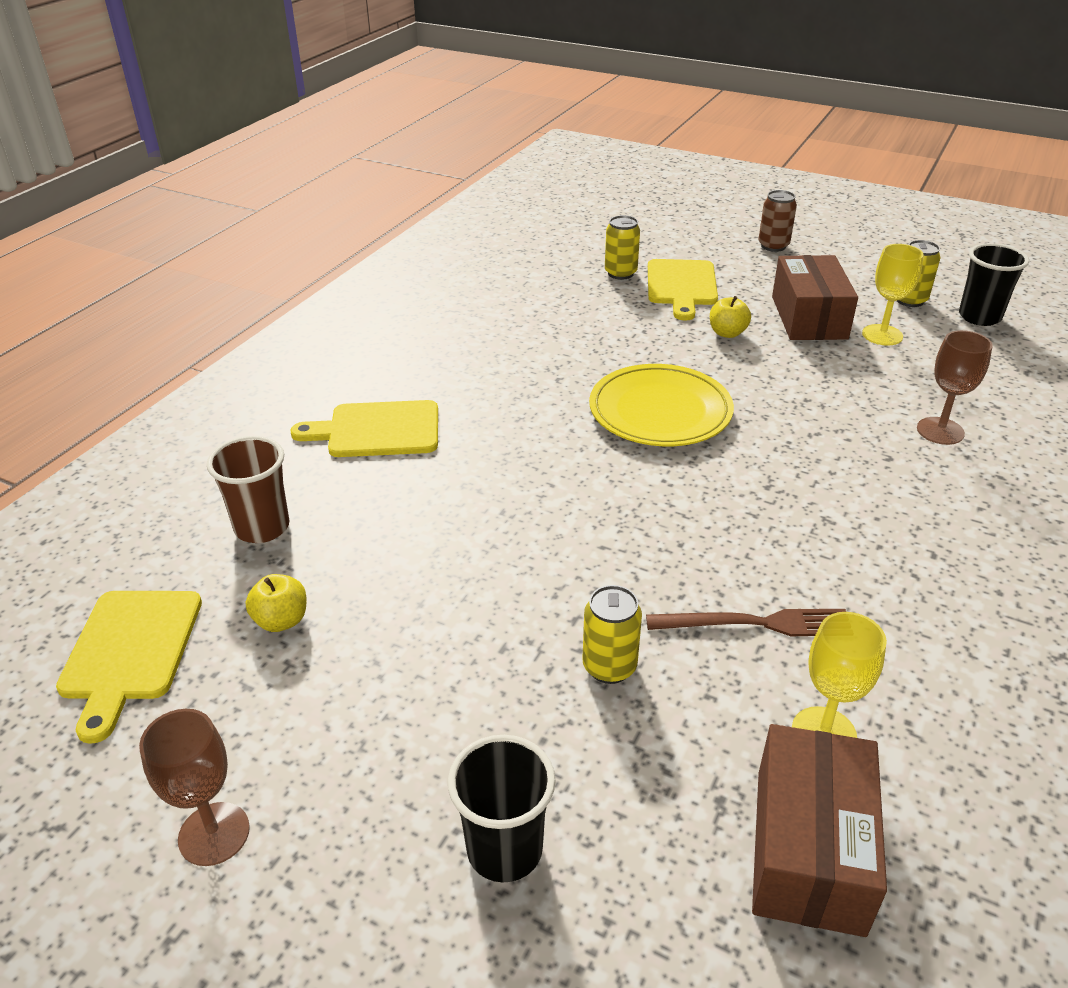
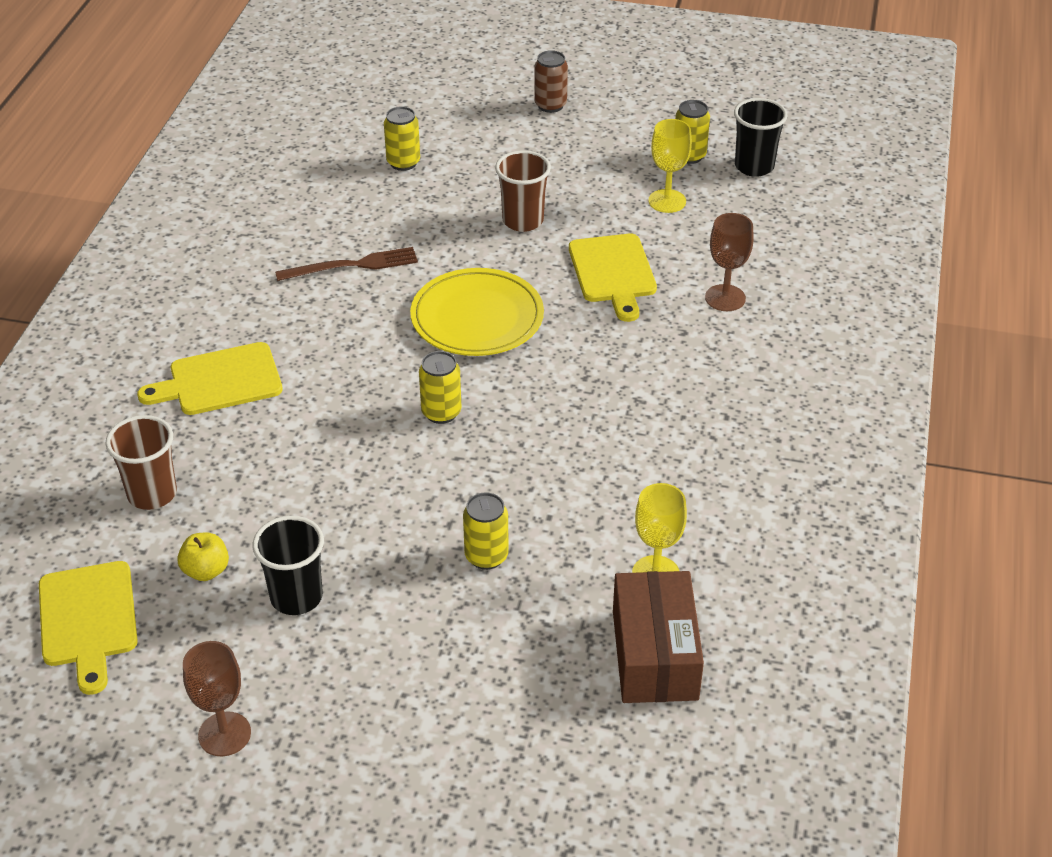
camera: 15 degrees left, 5 degrees up
(504, 850) = (443, 699): black cup -> black cup (296, 597)
(598, 496) = (441, 412): none -> yellow can
(681, 286) = (468, 170): yellow cutting board -> yellow cutting board (613, 272)
(727, 333) = (523, 221): yellow apple -> brown cup
(756, 623) = (594, 500): brown fork -> brown fork (352, 265)
(808, 317) = (597, 190): brown box -> none

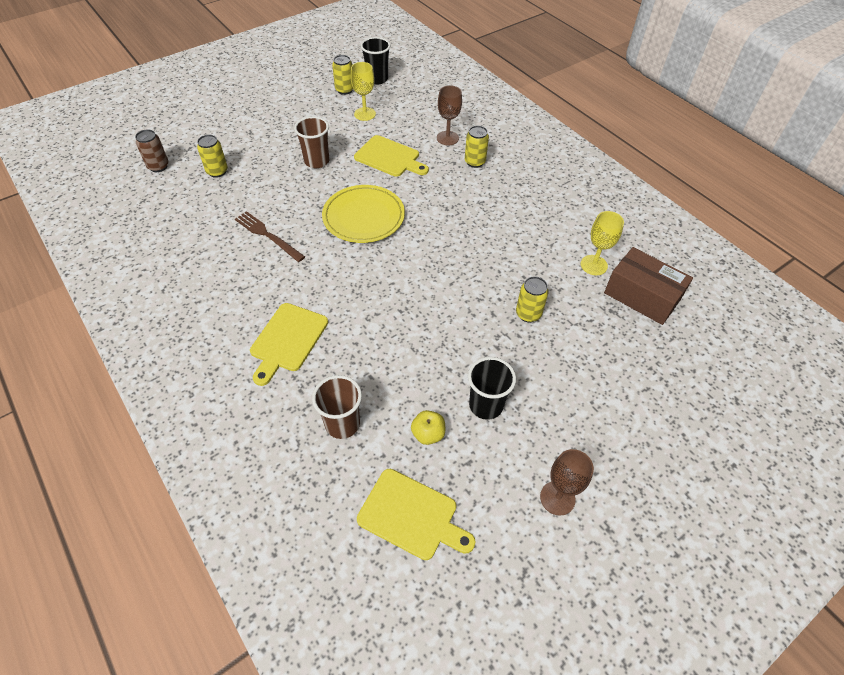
camera: 50 degrees left, 10 degrees up
(352, 265) = (267, 235): brown fork -> brown fork turned 75 degrees counterclockwise
(441, 412) = (414, 269): yellow can -> yellow can (475, 162)
(550, 105) = (249, 104): brown can -> brown can (158, 166)

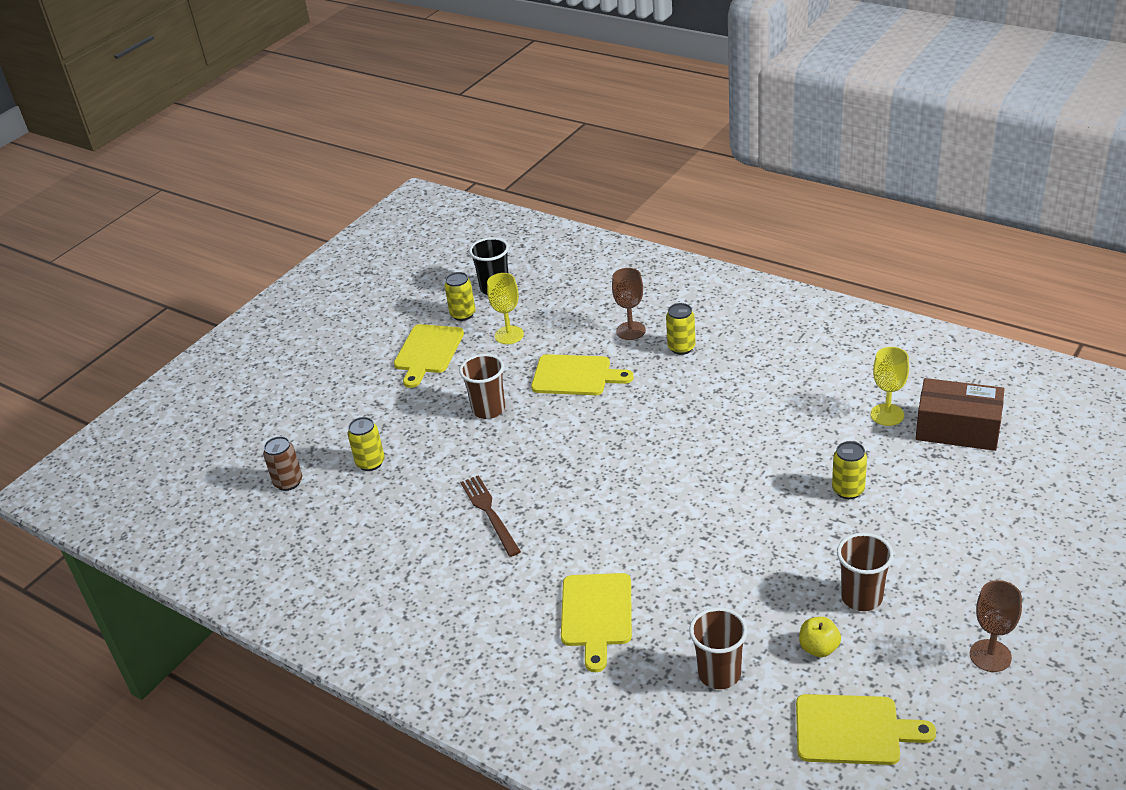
camera: 15 degrees left, 15 degrees down
(267, 235) = (489, 513): brown fork -> brown fork turned 45 degrees clockwise
(305, 108) = (428, 352): none -> yellow cutting board
(363, 217) = (591, 453): yellow plate -> none
(486, 405) = (861, 597): black cup -> brown cup

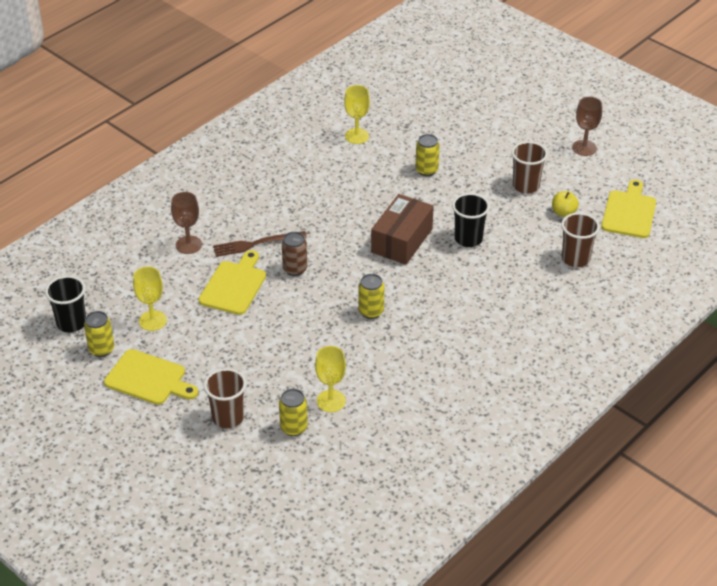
camera: 85 degrees left, 5 degrees up
(288, 482) = (297, 488): brown can -> brown can (295, 269)
(412, 482) = (331, 401): none -> yellow goblet
(488, 409) = (254, 344): brown cup -> brown cup (228, 417)
(489, 513) = (385, 355): brown fork -> brown fork (256, 244)
(596, 614) = (510, 309): yellow cutting board -> none
(681, 348) = (227, 220): yellow can -> yellow can (371, 311)
(721, 553) = (468, 239): none -> black cup
(957, 429) = (384, 110): brown box -> brown box (401, 240)

